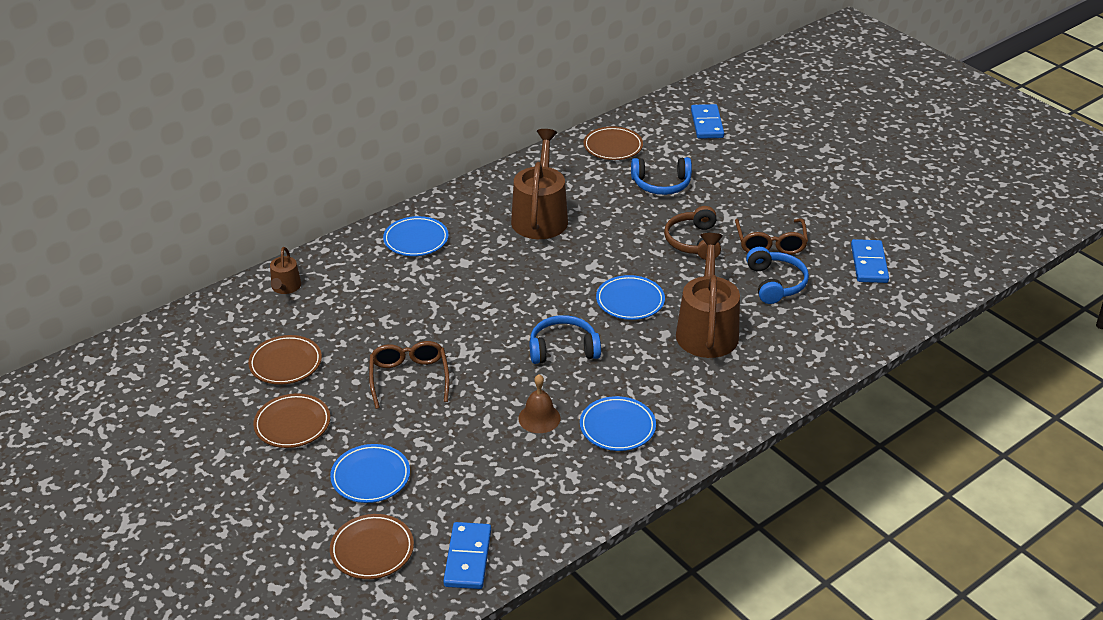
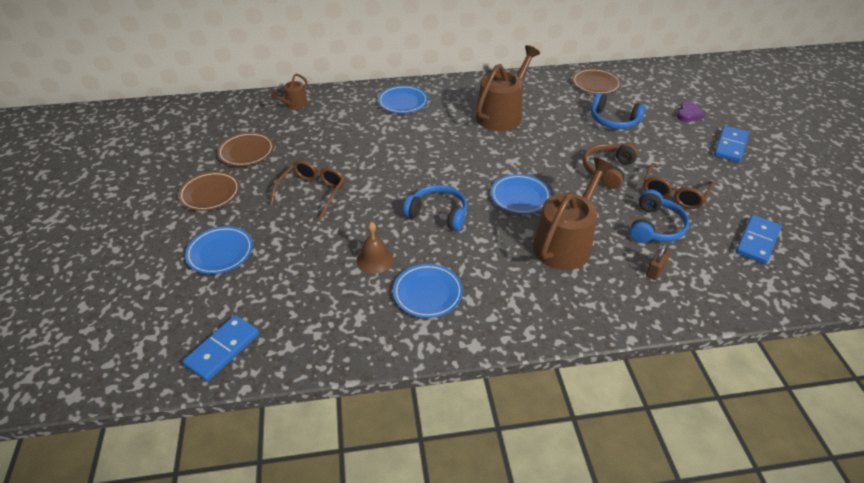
camera: 30 degrees right, 5 degrees up
(372, 550) = (167, 309): brown plate -> none
(706, 124) = (683, 89): blue domino -> blue domino (730, 146)
(730, 152) = (688, 114): none -> purple heart
(802, 325) = (655, 271): none -> brown padlock

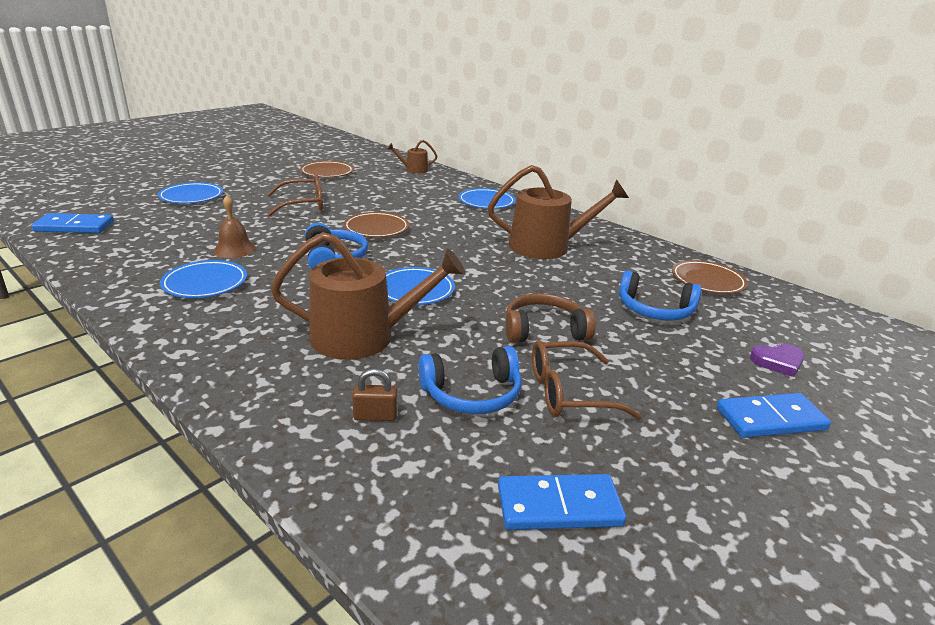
camera: 50 degrees right, 15 degrees down
(210, 194) = (260, 176): brown plate -> brown plate (376, 229)
(613, 120) = (654, 310): blue headphones -> blue headphones turned 60 degrees counterclockwise

